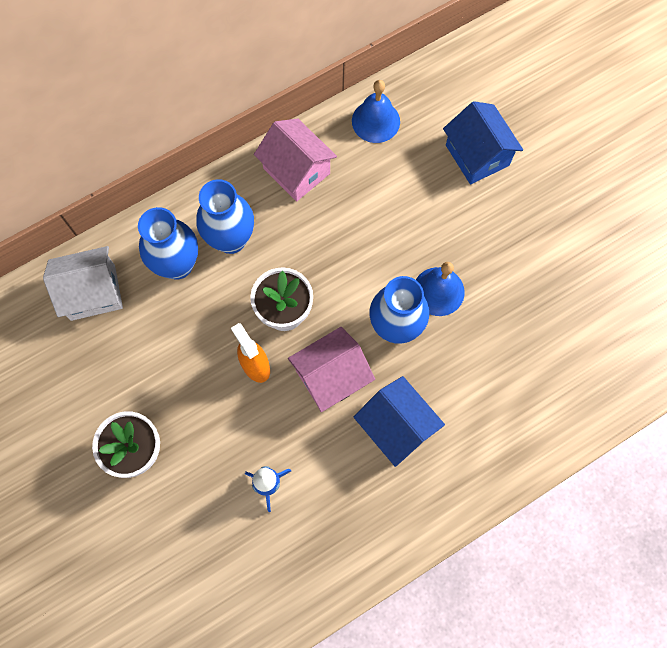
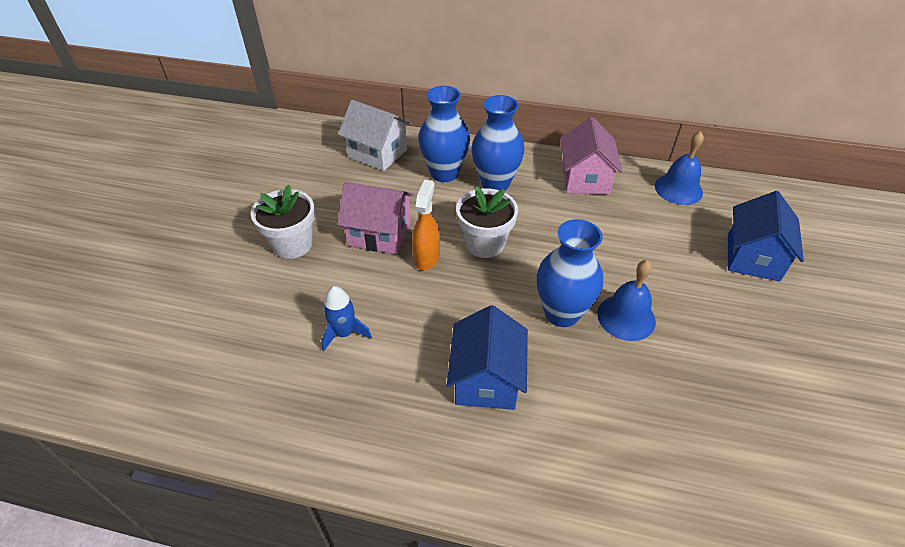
camera: 45 degrees right, 25 degrees down
(331, 377) = (473, 305): pink house -> pink house (379, 234)

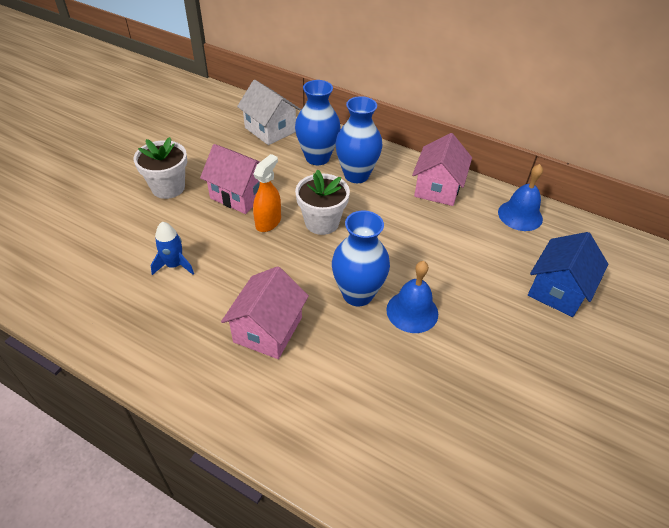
camera: 15 degrees right, 0 degrees up
(486, 379) = (268, 329): blue house -> pink house

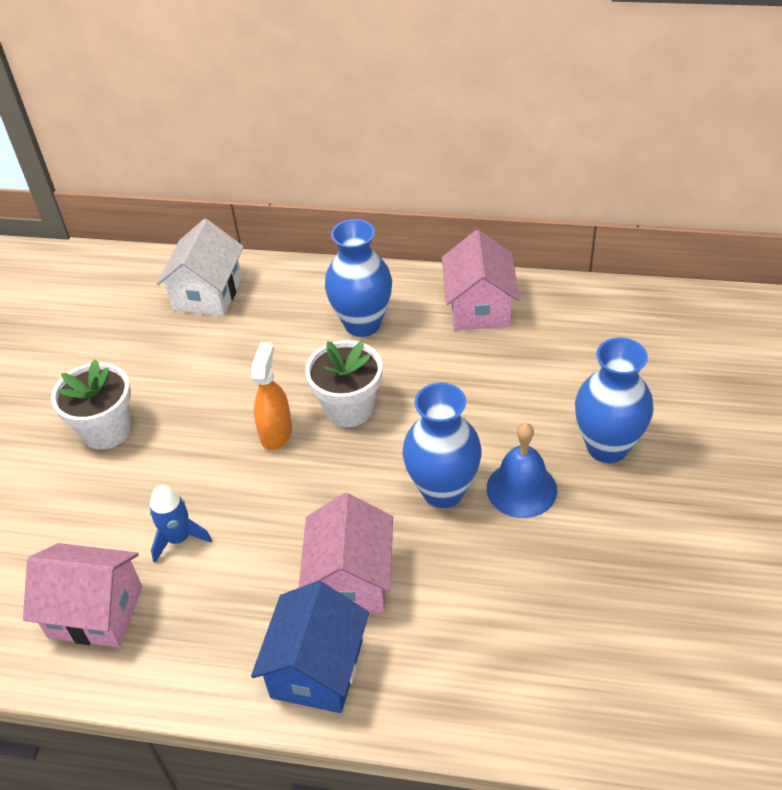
camera: 15 degrees left, 0 degrees up
(239, 195) = (215, 406): pink house -> pink house (95, 612)
(270, 130) = (208, 293): white house -> white house turned 75 degrees clockwise
(317, 157) = (296, 315): blue vase -> blue vase (607, 447)
(520, 215) = (600, 311): blue bell -> none
(558, 290) = (685, 397): blue house -> blue house (317, 669)

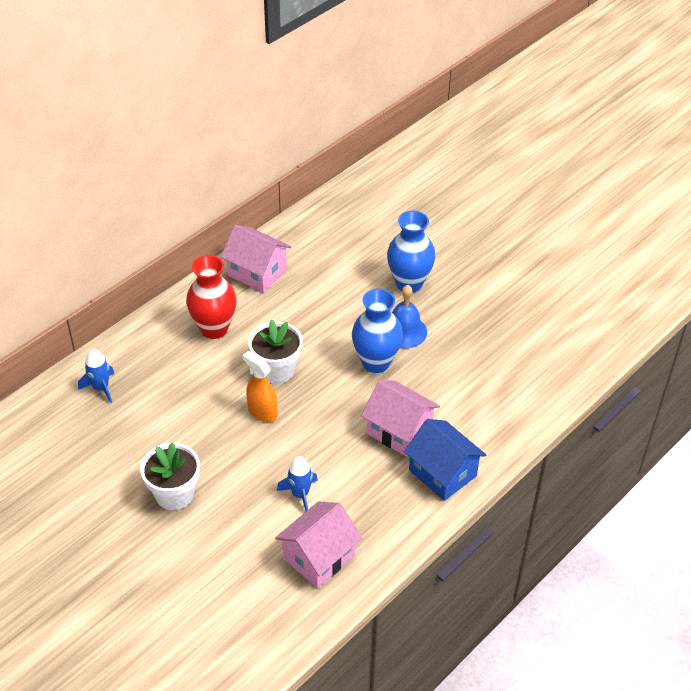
camera: 60 degrees left, 0 degrees up
(208, 293) = (101, 388): white house -> blue rocket
(362, 324) = (214, 328): blue vase -> red vase

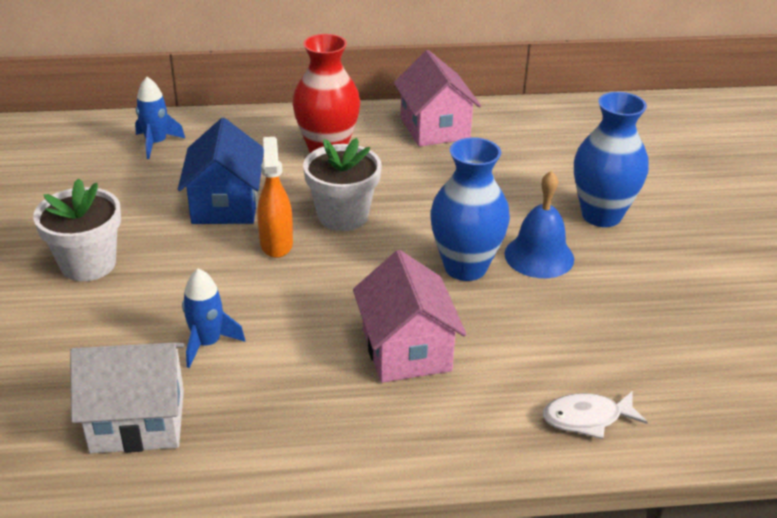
camera: 40 degrees right, 10 degrees down
(318, 557) = (137, 421): pink house -> white house
(442, 473) = (404, 429): blue house -> blue house (225, 204)
(512, 412) = (587, 418): none -> white fish

